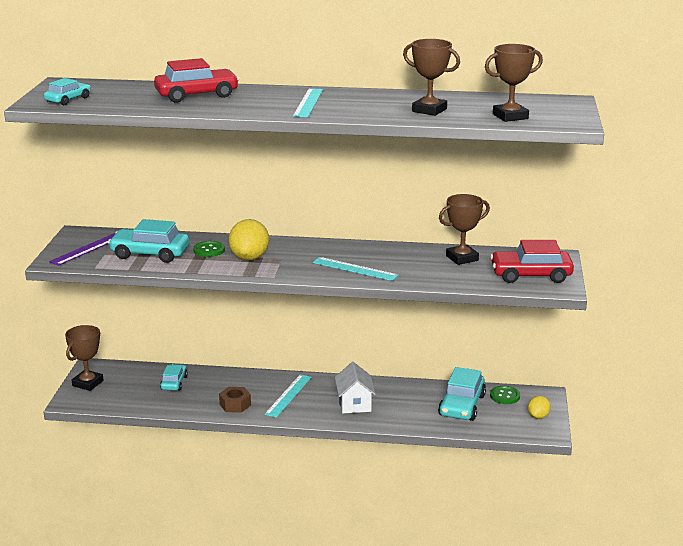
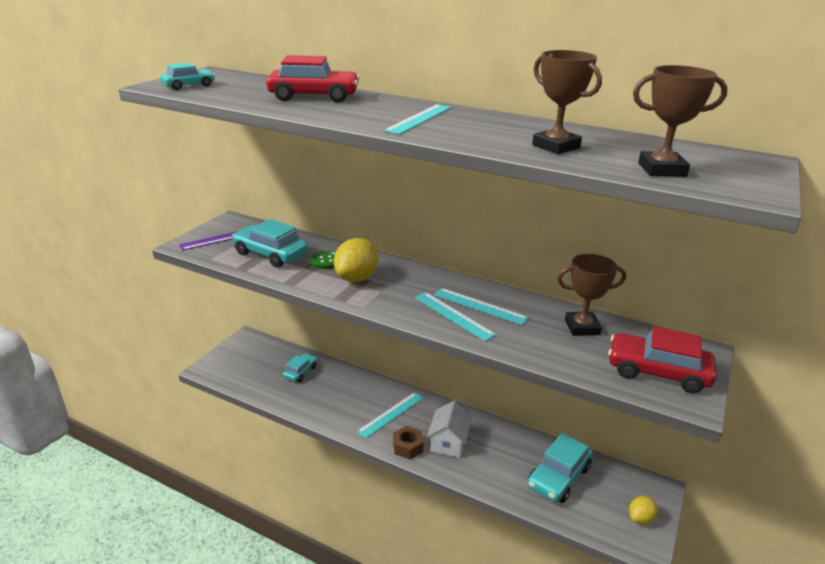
camera: 20 degrees right, 5 degrees up
(88, 383) = (232, 354): brown trophy -> none
(235, 405) = (337, 412): brown nut -> brown nut (408, 447)
(372, 259) = (480, 306): none -> turquoise ruler
(504, 396) = (611, 477): green button -> none

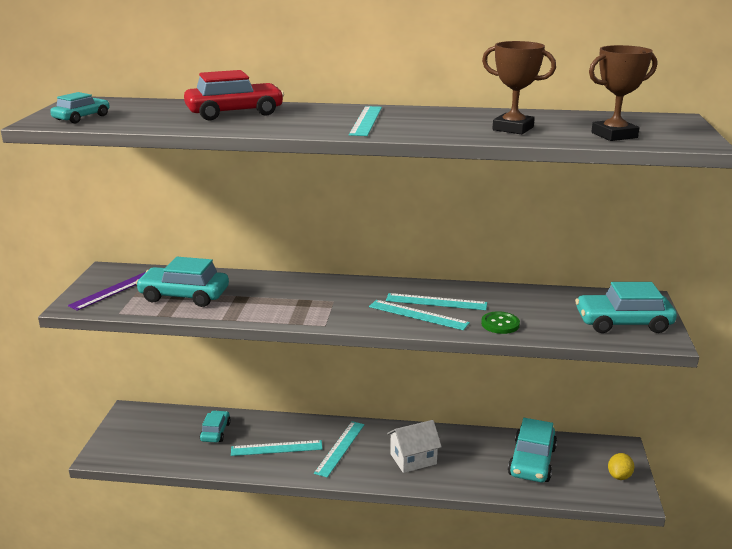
camera: 20 degrees left, 5 degrees down
(326, 261) = (251, 291): green button -> green button (500, 324)
(339, 400) = (276, 448): none -> turquoise ruler
(356, 278) = (297, 301): yellow lemon -> none
(408, 447) = (375, 473): brown nut -> none
(448, 442) = (413, 459): white house -> white house turned 75 degrees clockwise
(582, 327) = (538, 301): brown trophy -> none
(657, 372) = (623, 323): red car -> turquoise car

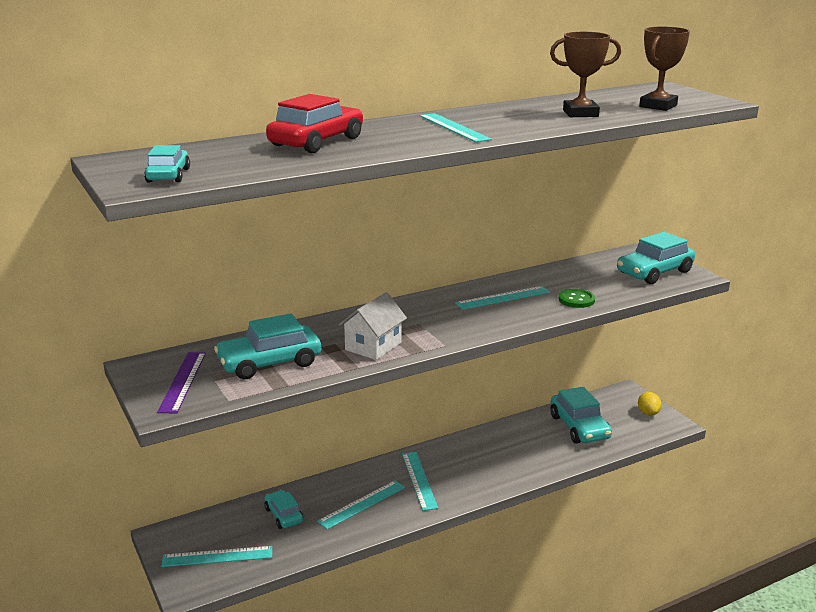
camera: 35 degrees left, 0 degrees up
(413, 459) = (490, 463): white house -> white house (373, 346)
(418, 315) = (506, 312): turquoise ruler -> turquoise ruler (217, 557)

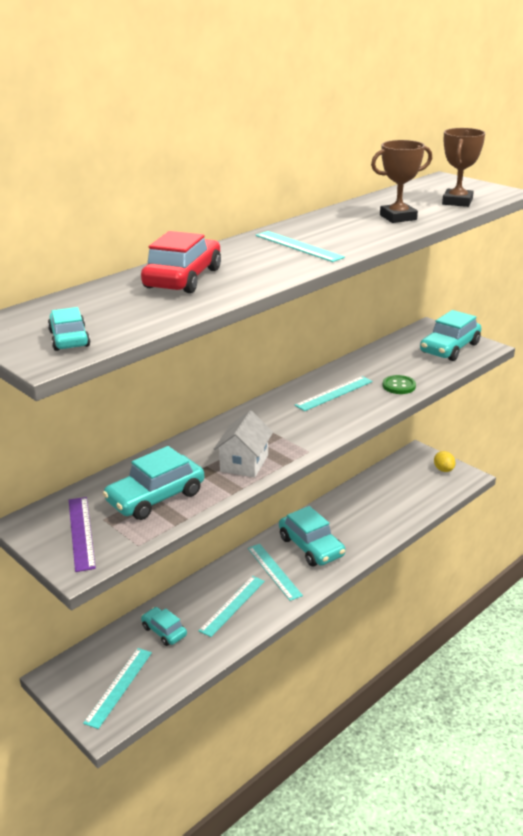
camera: 15 degrees left, 5 degrees up
(217, 557) = (119, 687): turquoise ruler -> turquoise ruler turned 45 degrees counterclockwise
(579, 427) = (392, 493): turquoise car -> turquoise car (311, 547)

